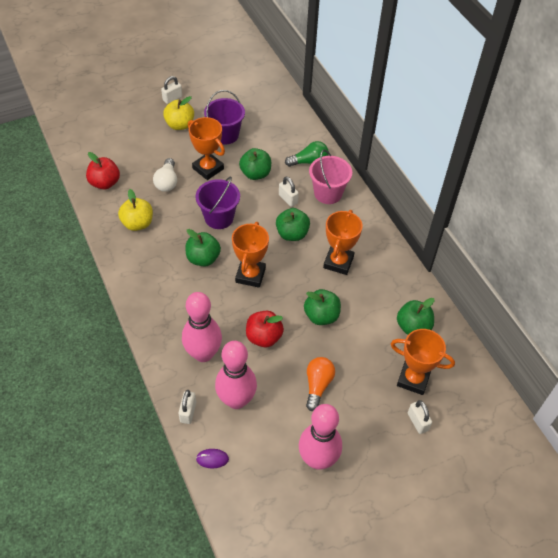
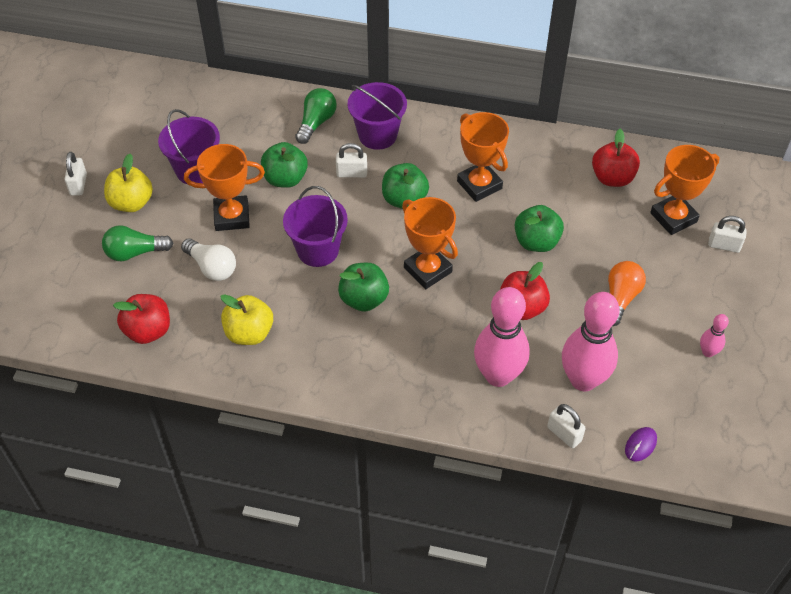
camera: 50 degrees left, 0 degrees up
(149, 146) = (135, 252): none -> green light bulb
(317, 385) = (620, 298): orange light bulb -> orange light bulb turned 60 degrees clockwise
(318, 459) = (708, 352): pink bowling pin -> pink bowling pin, size x0.45
(328, 193) = (377, 135): pink bucket -> purple bucket
(413, 327) = (612, 178): green apple -> red apple

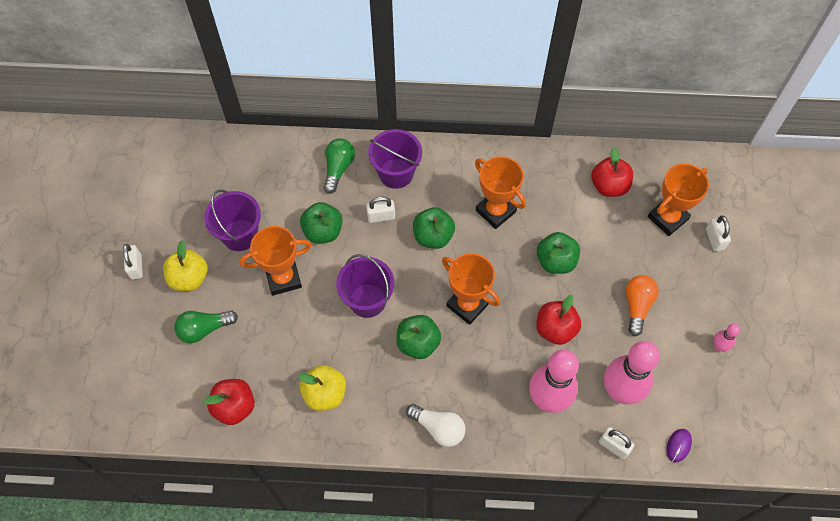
camera: 10 degrees left, 10 degrees up
(212, 267) = (277, 333): white light bulb -> white light bulb (438, 428)
(724, 245) = (714, 239): white padlock -> white padlock turned 75 degrees clockwise

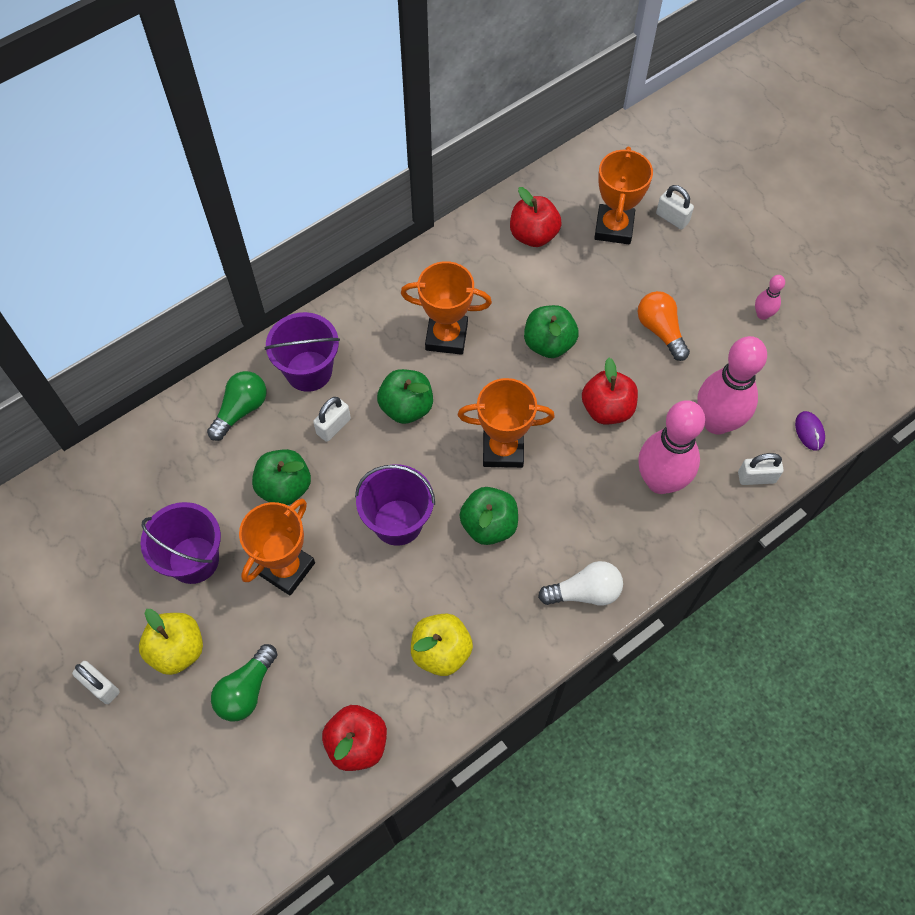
camera: 40 degrees left, 0 degrees up
(338, 168) = (241, 410): green light bulb -> green light bulb turned 60 degrees clockwise

